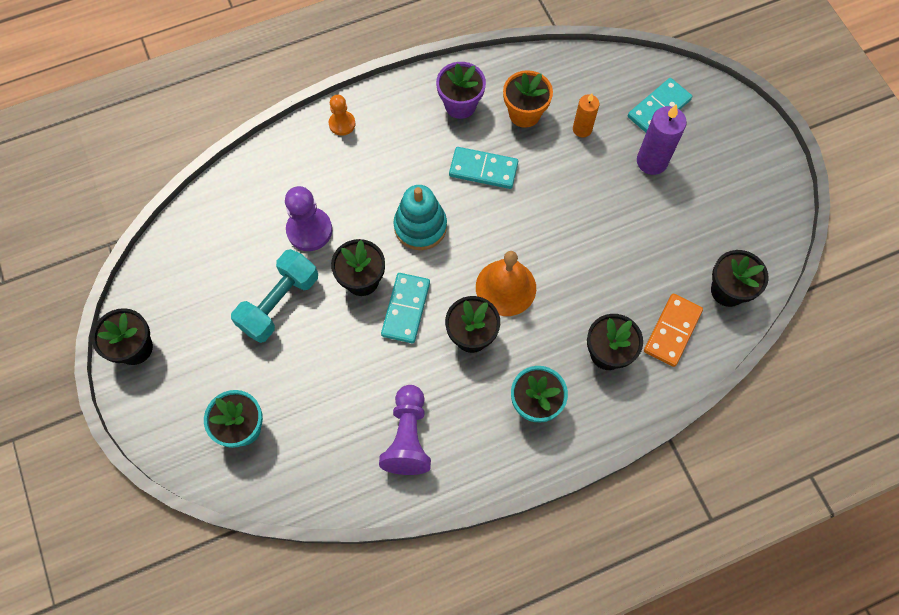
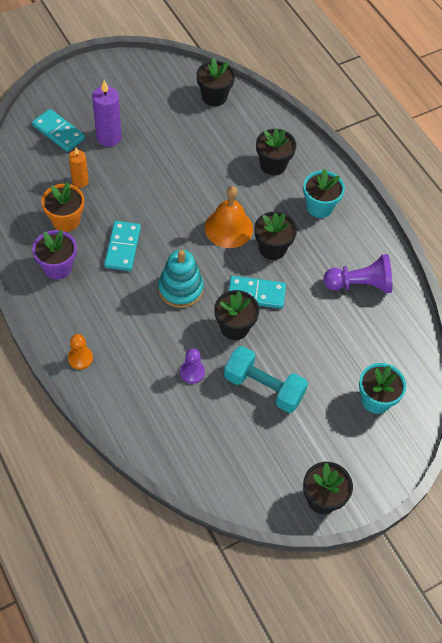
camera: 100 degrees left, 10 degrees down
(309, 230) = (192, 372): purple pawn -> purple pawn, size x0.61
(672, 331) = (250, 128): orange domino -> none

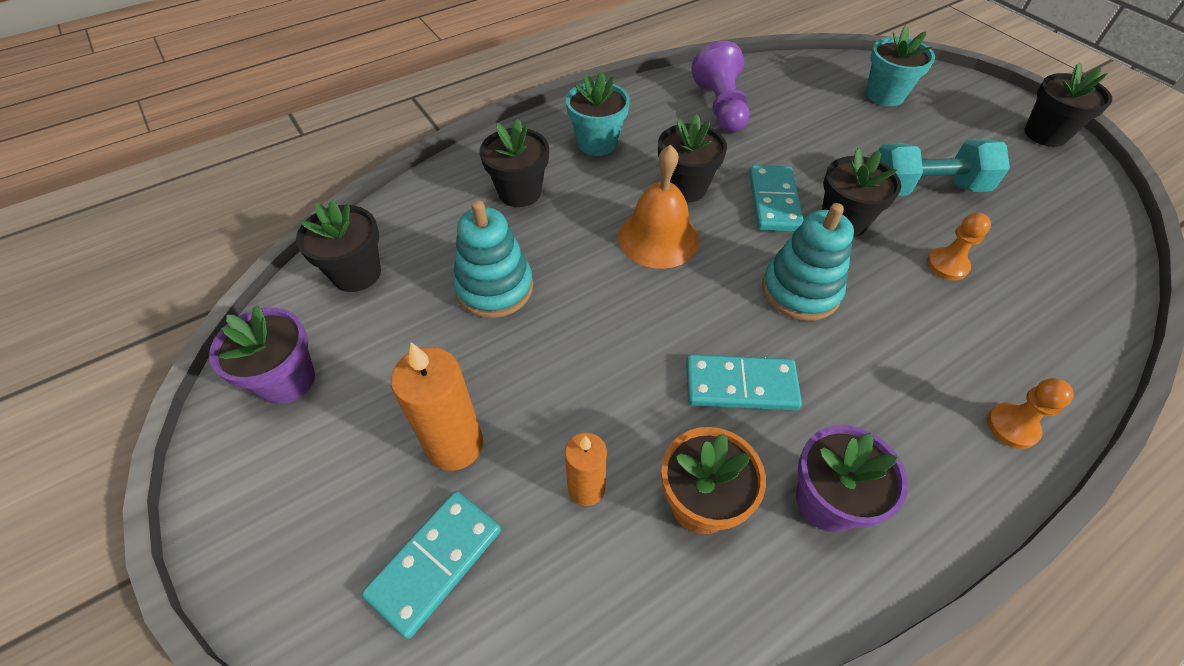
camera: 90 degrees left, 5 degrees down
(109, 137) = (455, 445): purple candle -> orange candle
(151, 78) = (287, 380): none -> purple flower pot
(192, 372) = (947, 265): purple pawn -> orange pawn
(198, 152) = (494, 288): none -> turquoise stacking toy
(263, 387) = (925, 188): turquoise dumbbell -> turquoise dumbbell turned 60 degrees clockwise

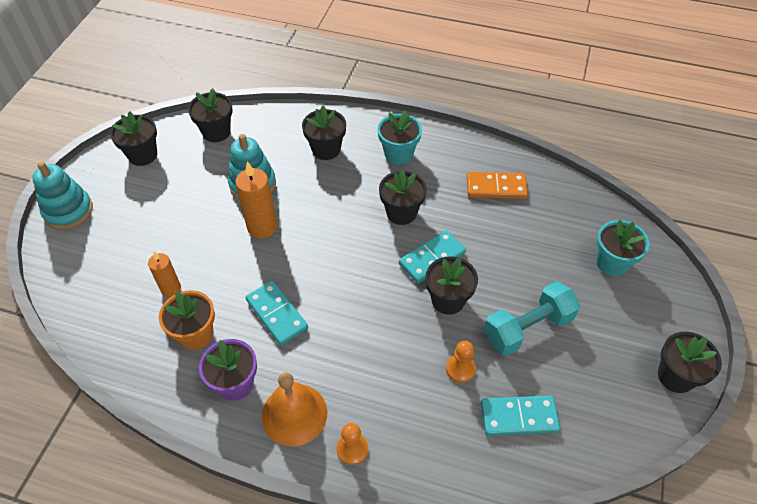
camera: 50 degrees right, 0 degrees up
(287, 380) = (143, 155): purple flower pot -> black flower pot
(435, 562) = (100, 261): turquoise domino -> turquoise domino (519, 417)
(455, 445) = (156, 230): orange candle -> orange candle (262, 227)
(658, 238) = (348, 224): orange bell -> orange bell (294, 414)
(720, 107) = (496, 187): purple pawn -> orange domino
(800, 291) = (368, 307): turquoise stacking toy -> turquoise stacking toy (68, 211)
(925, 188) = (528, 328): turquoise dumbbell -> turquoise dumbbell turned 75 degrees counterclockwise

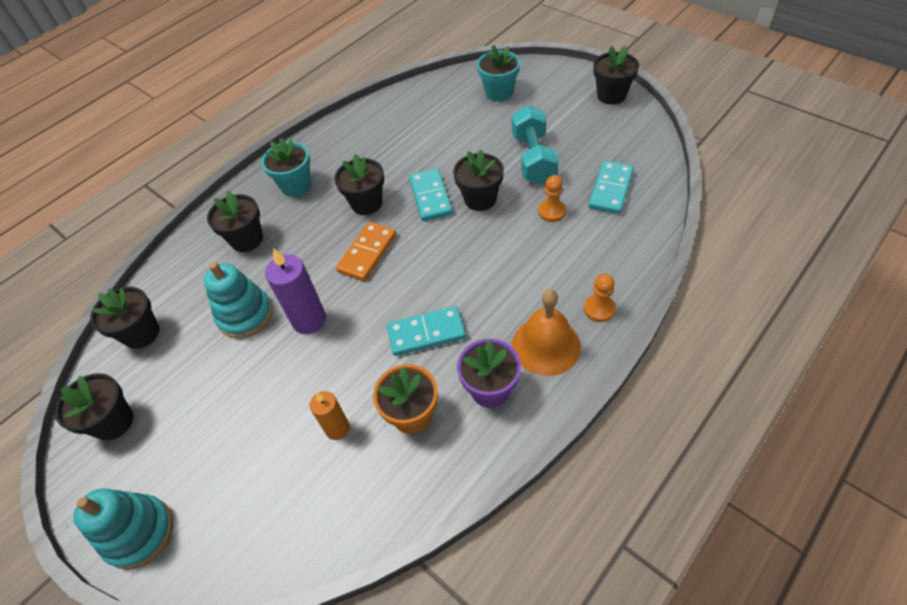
camera: 60 degrees left, 0 degrees up
(262, 227) = (309, 320): orange candle -> purple candle
(496, 187) = (382, 133): orange domino -> orange domino (367, 253)

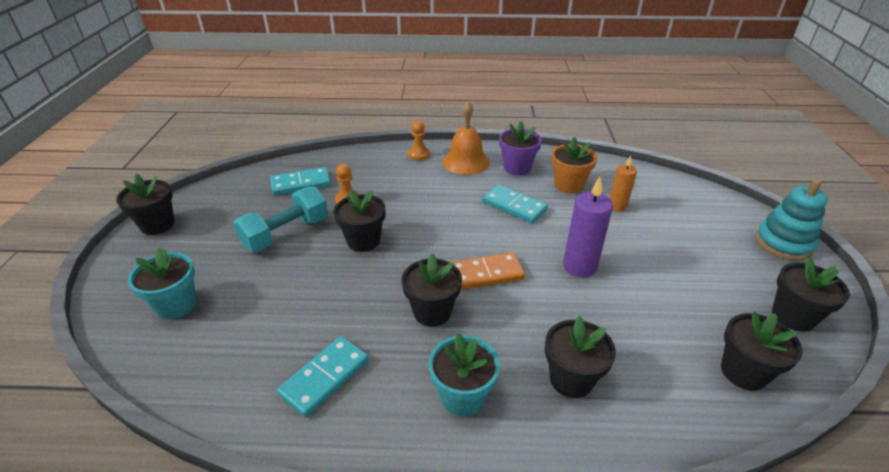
camera: 135 degrees left, 15 degrees down
(245, 315) = (628, 309): turquoise stacking toy -> none
(431, 197) = (385, 271): turquoise domino -> turquoise domino (325, 377)

